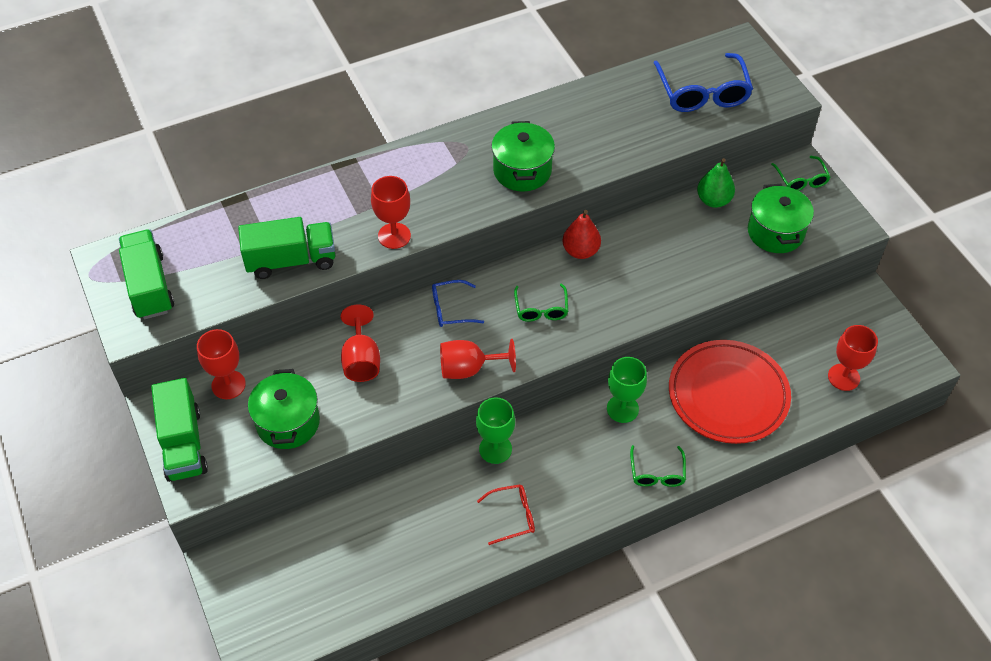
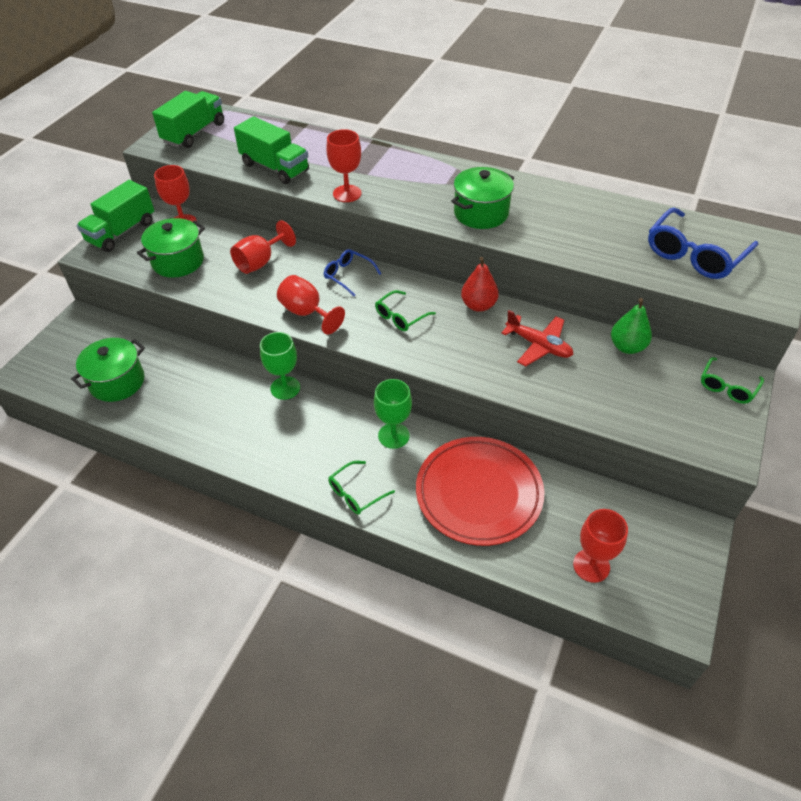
camera: 50 degrees right, 5 degrees down
(512, 516) = (236, 432): red glasses -> none
(661, 248) = (538, 345): none -> red plane
(775, 232) = (649, 403): green pot -> green pot (117, 382)

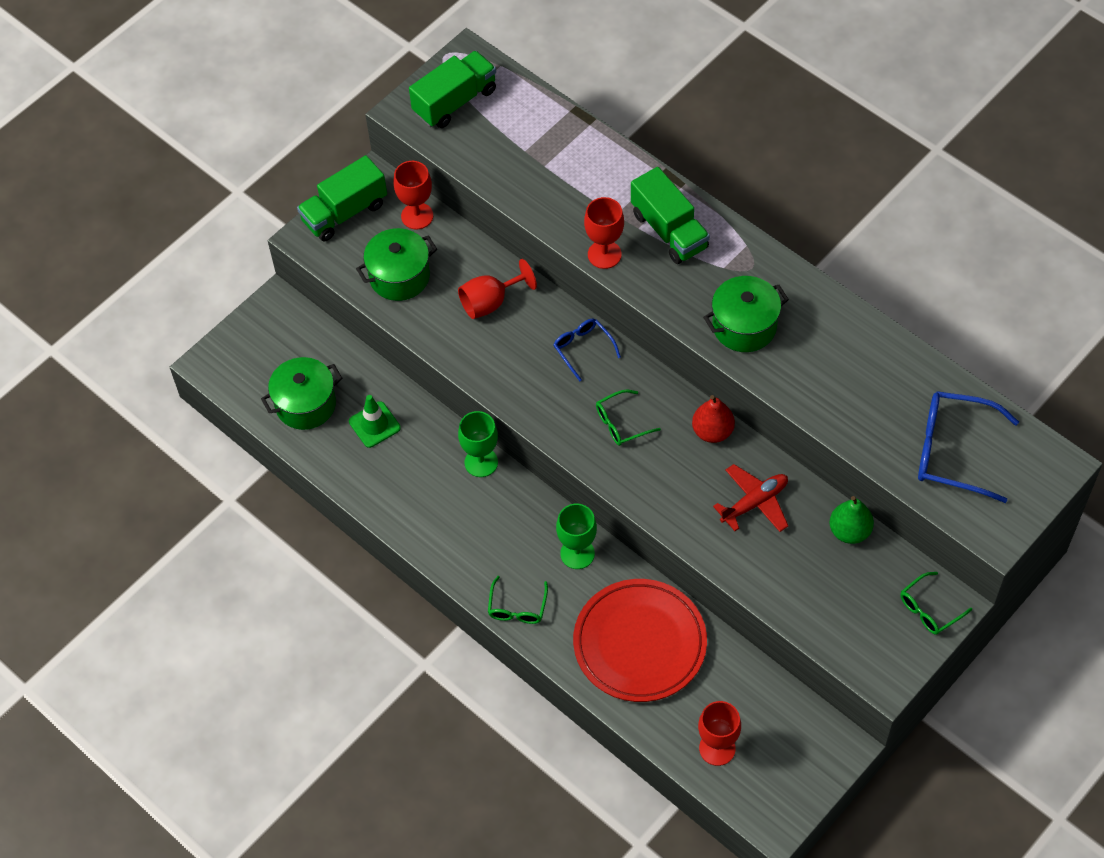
camera: 20 degrees right, 10 degrees up
(183, 382) = (374, 425): none -> green traffic cone
(275, 168) = (534, 189): green truck -> green truck (669, 231)
(307, 313) = (522, 390): red goblet -> none
(356, 493) = (517, 607): green glasses -> green glasses turned 60 degrees counterclockwise
(538, 345) = (754, 503): red plane -> red plane turned 90 degrees counterclockwise
(694, 254) = (953, 451): blue glasses -> blue glasses turned 45 degrees clockwise

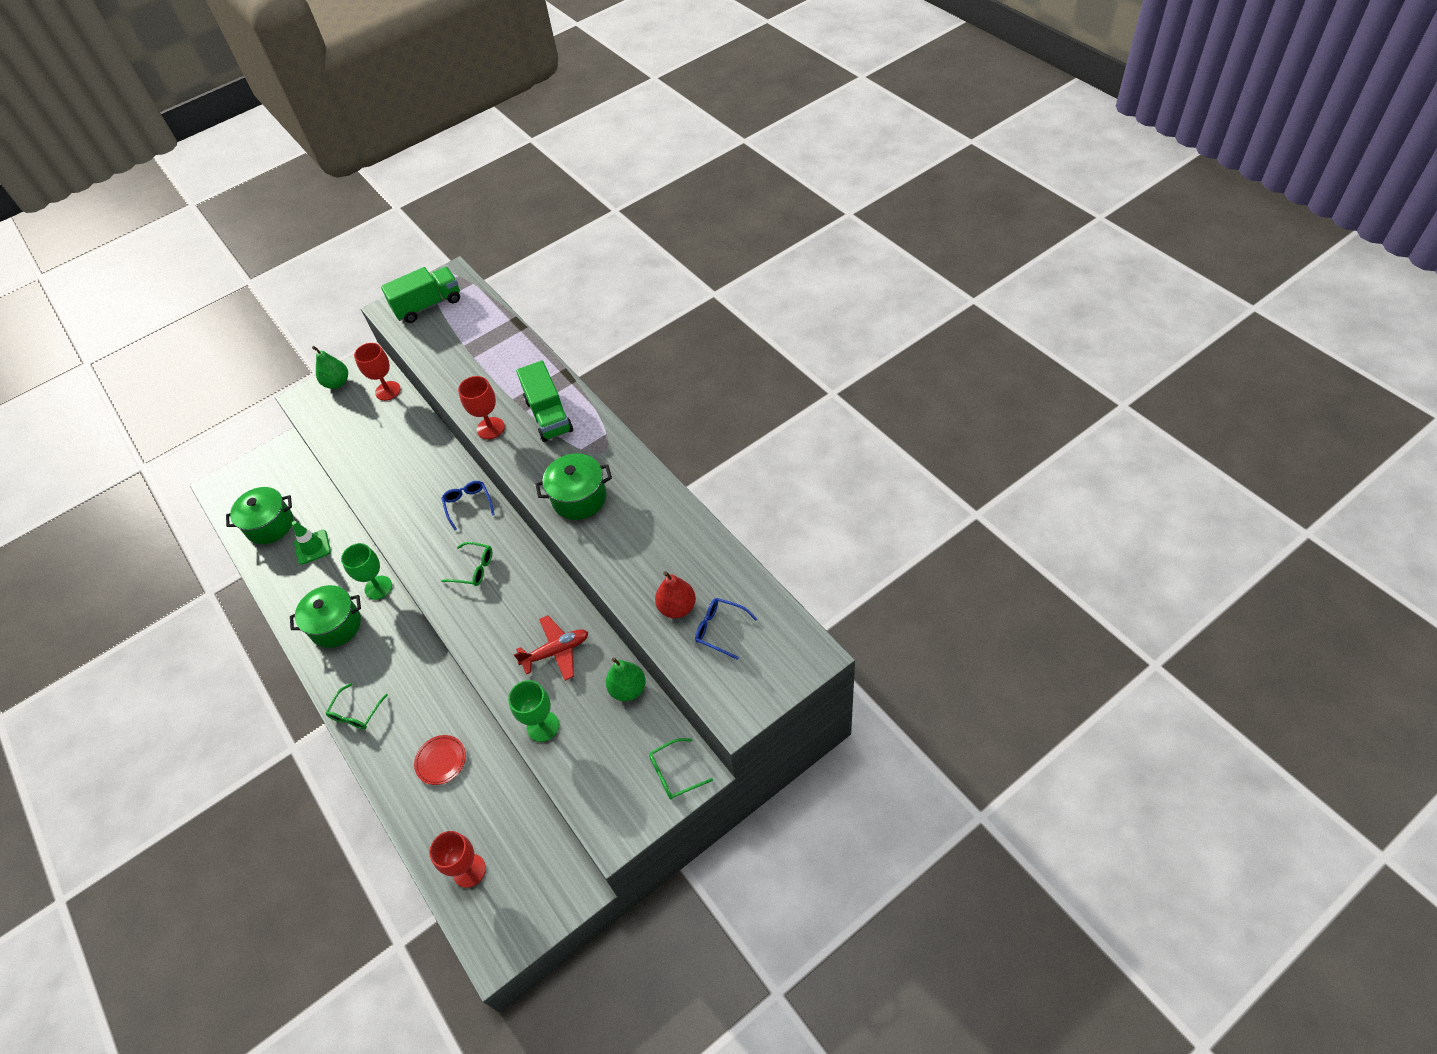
camera: 15 degrees right, 5 degrees down
(344, 212) = (337, 383): green truck -> green pear
(399, 276) = (355, 433): green pot -> green pot (336, 625)
(490, 302) = (413, 460): red goblet -> none
(577, 553) = (421, 674): green goblet -> green goblet (543, 726)
(621, 423) = (474, 569): green glasses -> green glasses turned 150 degrees counterclockwise
(640, 643) = (441, 761): red plate -> red plate, size x0.44
(712, 431) = (544, 585): red pear -> red pear (677, 607)
(953, 451) = (720, 629): blue glasses -> blue glasses, size x0.56

